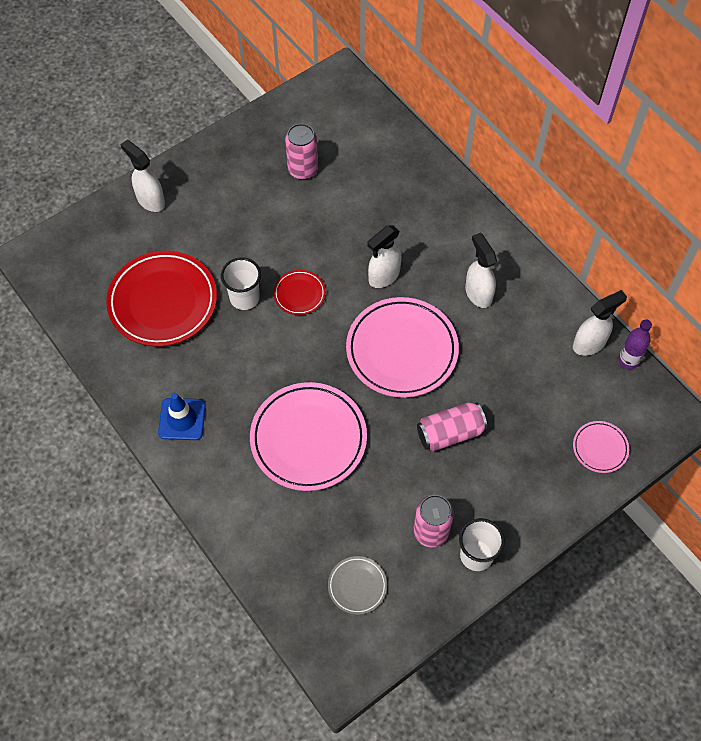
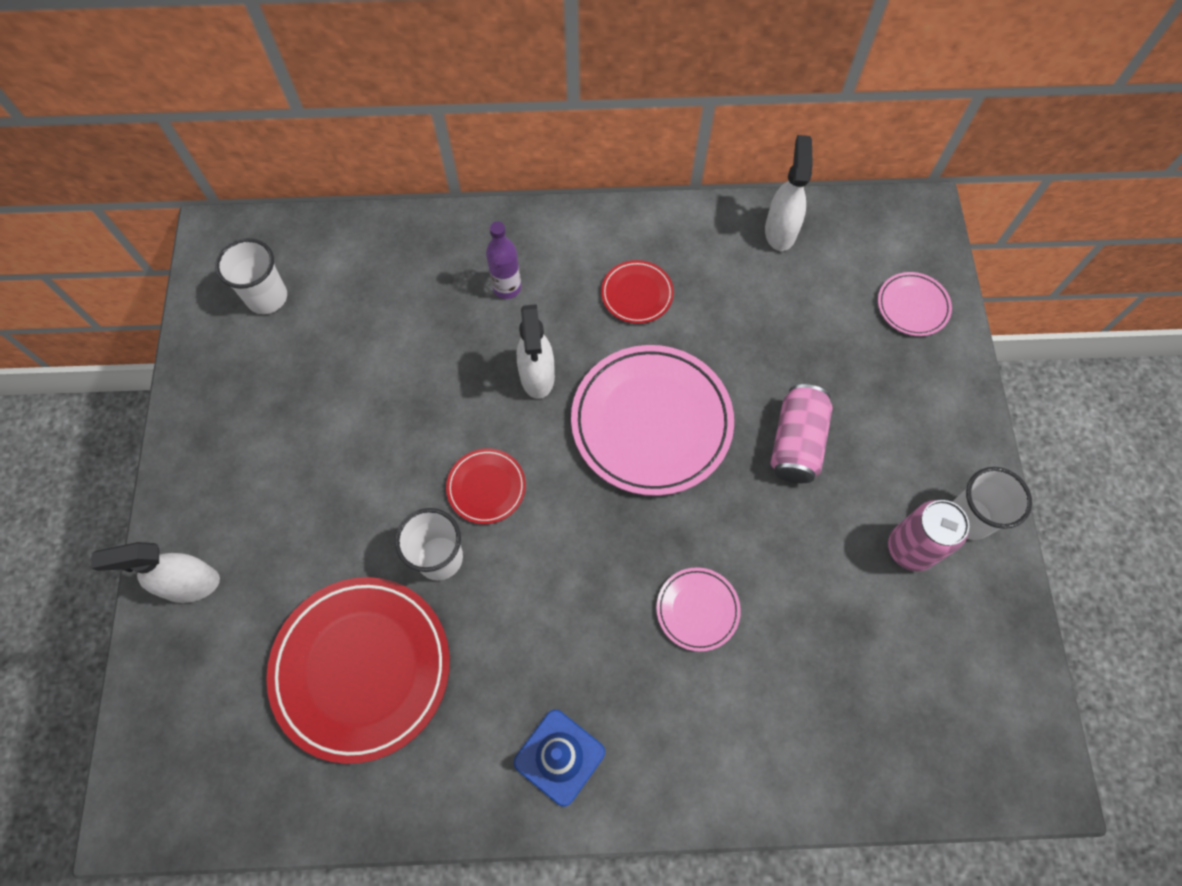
camera: 55 degrees left, 5 degrees up
(303, 169) = (312, 367): pink can -> none
(308, 439) = (697, 610): pink plate -> pink plate, size x0.48
(325, 122) = (267, 297): none -> white cup
(357, 586) = (933, 681): grey plate -> none
(478, 293) = (637, 294): white spray bottle -> red plate
(628, 360) = (825, 210): purple bottle -> purple bottle (507, 288)

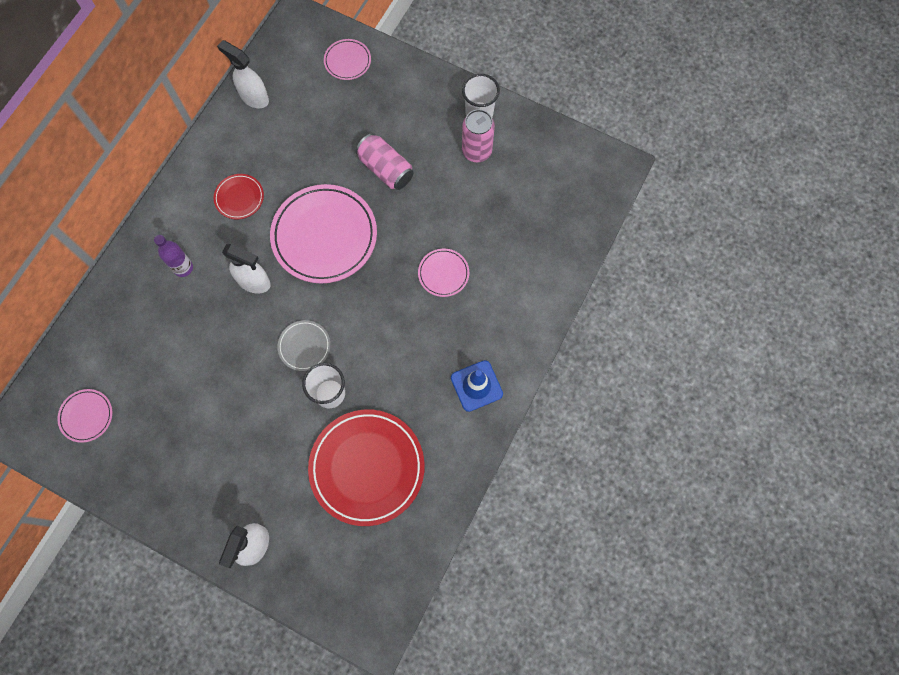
camera: 60 degrees left, 5 degrees up
(267, 297) = (86, 416): white cup -> pink plate
(486, 487) = (304, 346): red plate -> grey plate

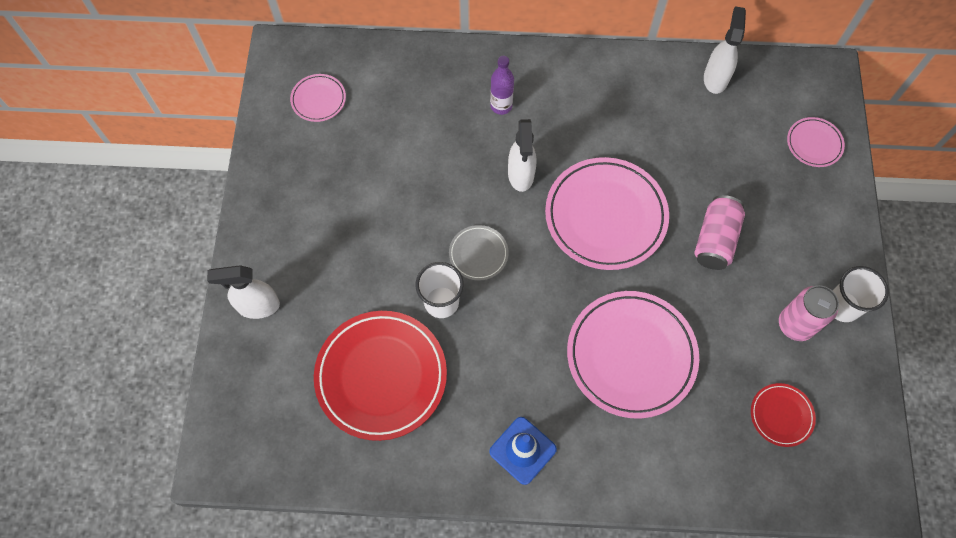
camera: 65 degrees right, 5 degrees down
(239, 198) = (600, 118): red plate -> red plate (781, 415)
(443, 273) = (631, 355): pink plate -> pink plate, size x2.10

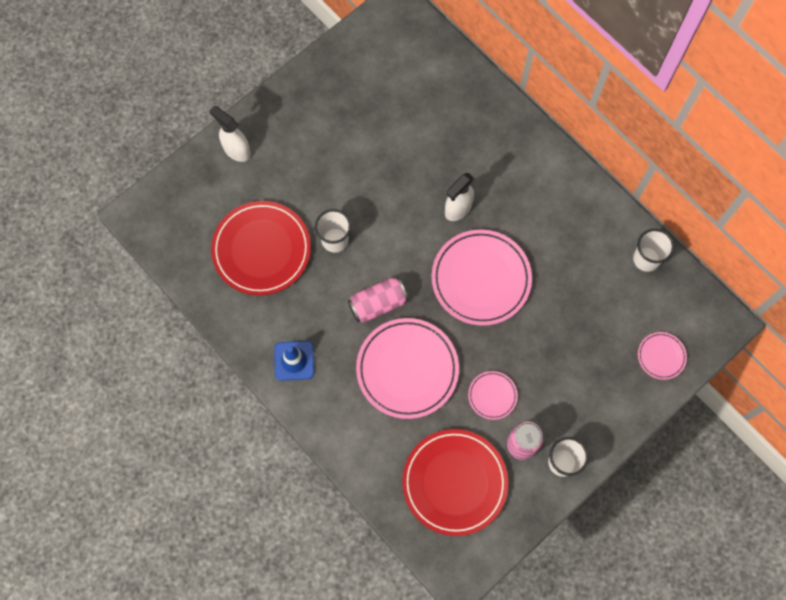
camera: 45 degrees right, 5 degrees up
(318, 99) = (388, 56): pink plate -> pink plate (492, 396)
(478, 254) = (384, 232): grey plate -> none
(501, 106) = (491, 156): purple bottle -> none
(715, 78) = (646, 259): white spray bottle -> white cup
(715, 240) = (530, 353): pink can -> pink can (377, 304)
(781, 415) = (454, 482): red plate -> red plate, size x2.10

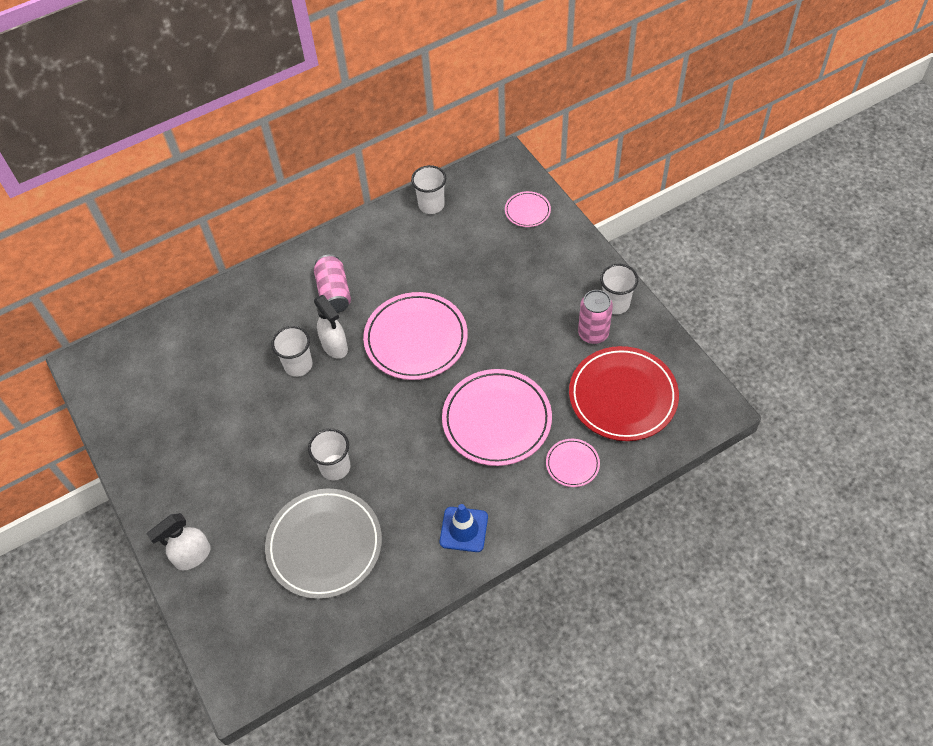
camera: 75 degrees left, 15 degrees down
(261, 250) = (324, 545): red plate -> grey plate
(377, 304) = (419, 436): pink can -> pink can (334, 292)
(431, 182) = (298, 365): none -> white cup
(492, 396) = (539, 349): pink plate -> pink plate (572, 464)

